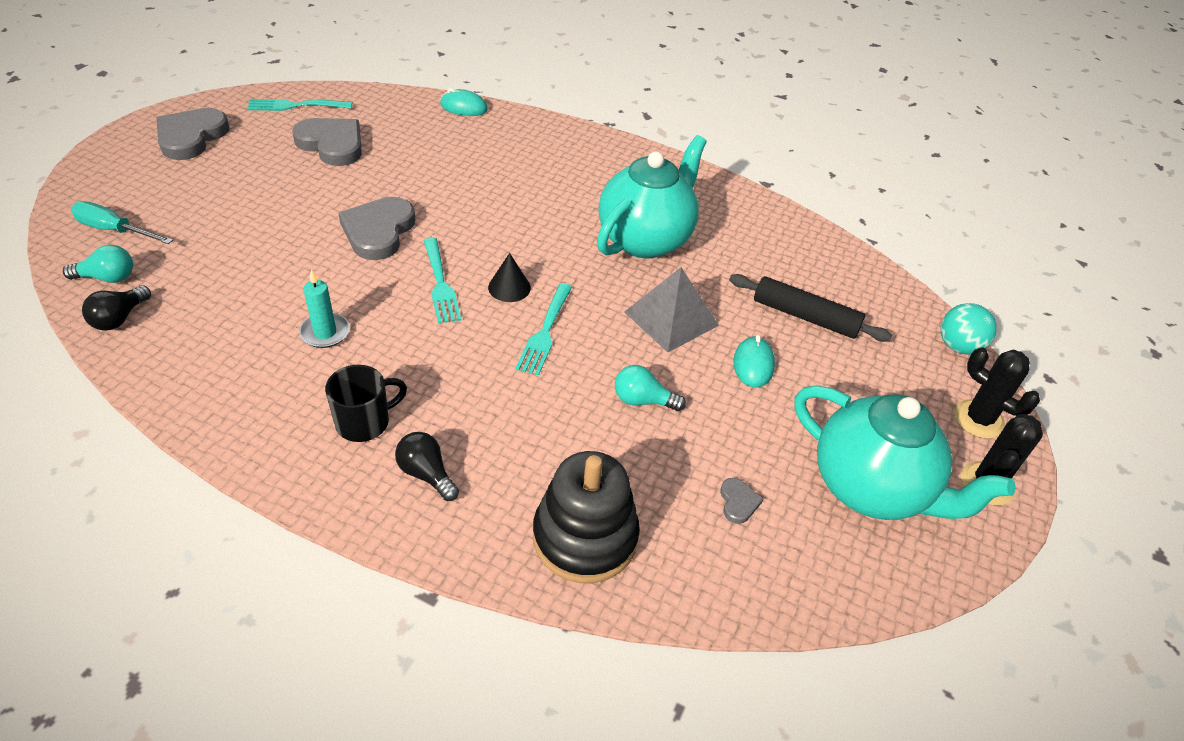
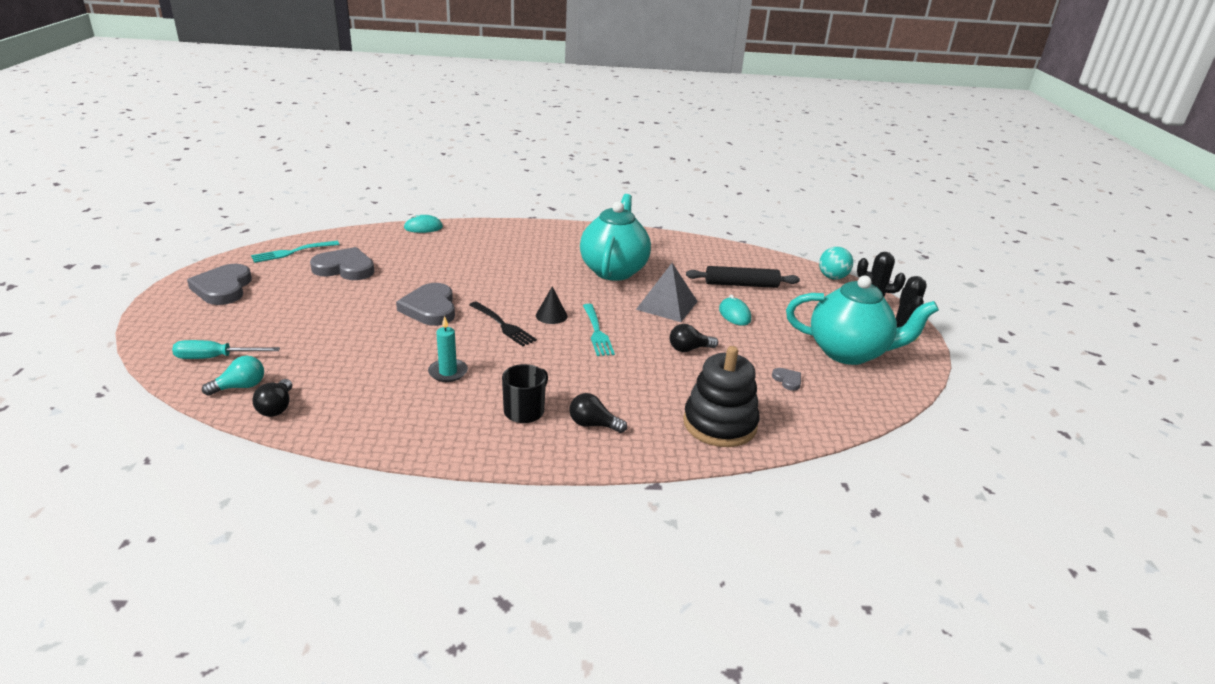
camera: 25 degrees left, 15 degrees down
(440, 284) = (503, 325): turquoise fork -> black fork
(643, 400) = (689, 349): turquoise light bulb -> black light bulb

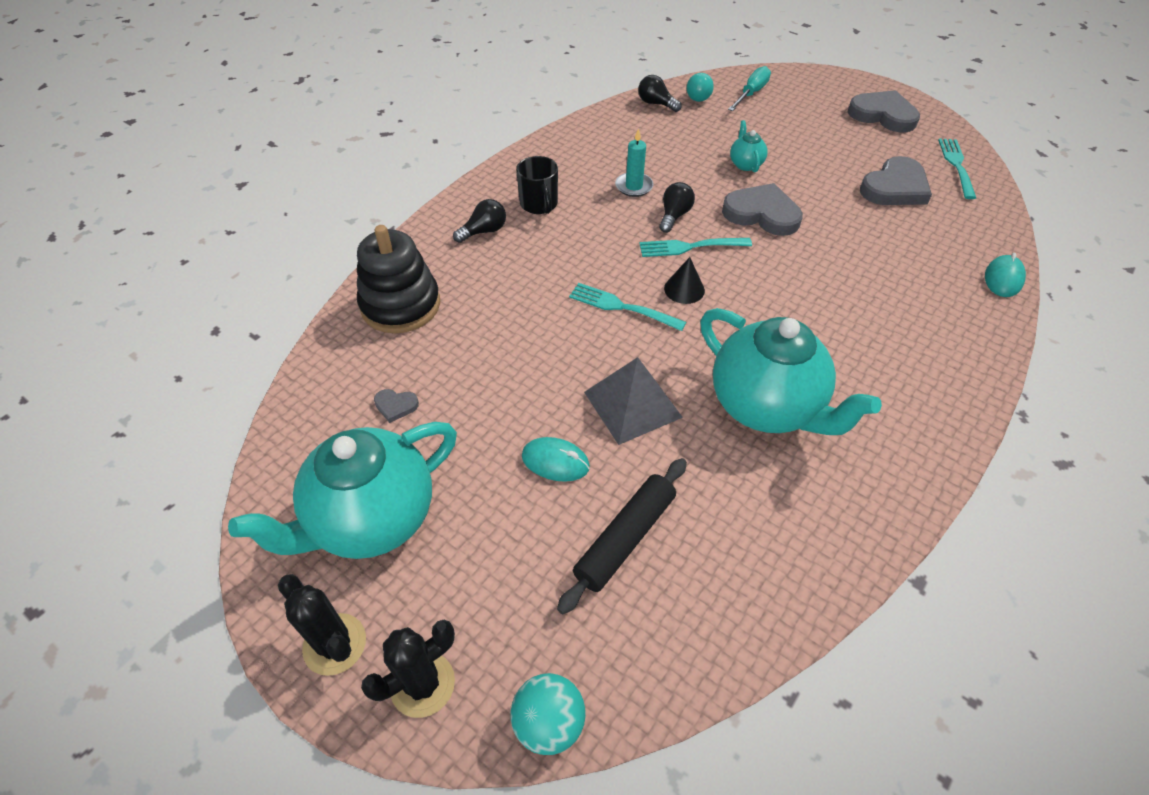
camera: 130 degrees right, 20 degrees up
(362, 330) = (745, 164): none -> turquoise teapot
(503, 325) = (690, 247): black fork -> turquoise fork
(689, 349) = (525, 361): black light bulb -> black light bulb (674, 216)

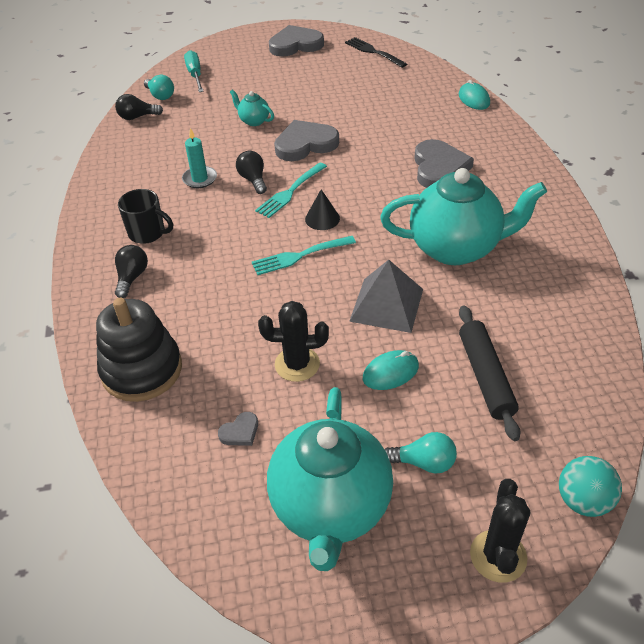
camera: 45 degrees left, 5 degrees down
(334, 644) = (419, 594): black cactus -> black cactus (297, 364)
(477, 555) = (423, 462): none -> turquoise light bulb
(895, 187) = (358, 83): grey heart -> grey heart (439, 168)
(956, 165) = (373, 52): turquoise fork -> black fork

